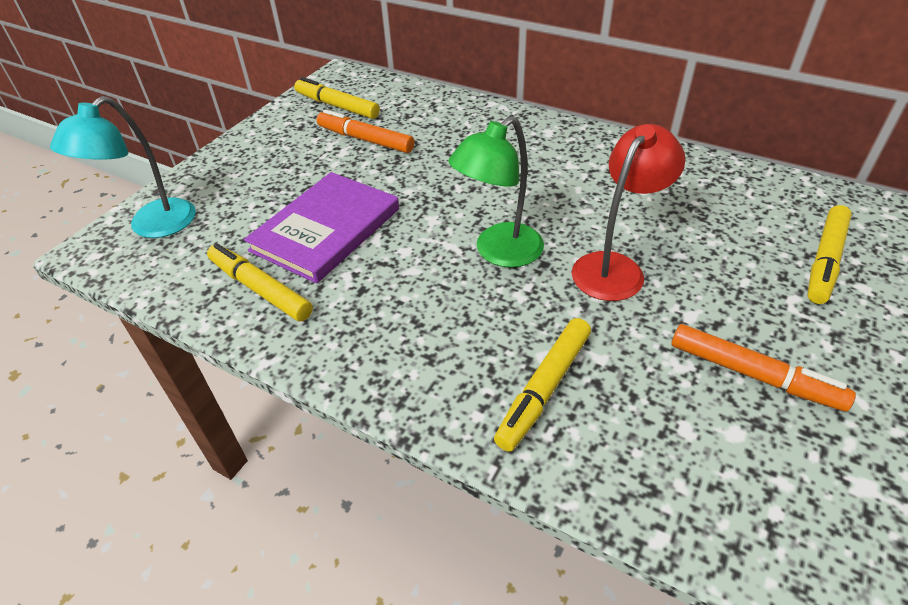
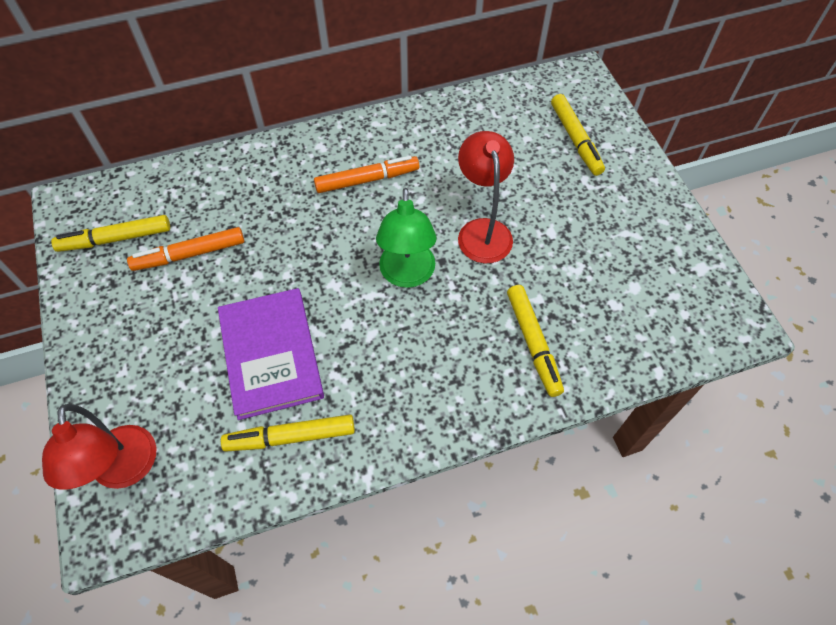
camera: 50 degrees left, 15 degrees up
(152, 226) = (125, 471): turquoise lamp -> red lamp
(753, 375) = (611, 245): orange marker -> orange marker (367, 180)

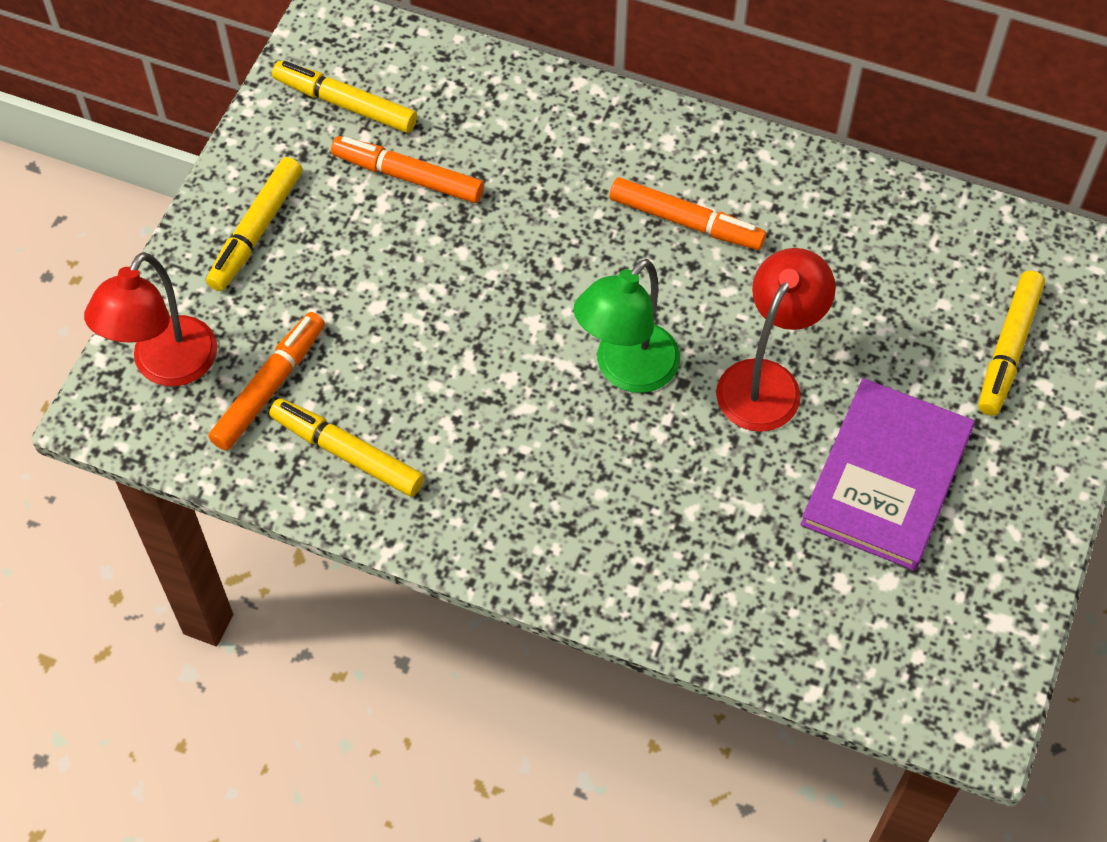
camera: 40 degrees right, 0 degrees up
(206, 433) = (270, 387): none -> orange marker
(271, 354) = (400, 352): purple book -> purple book (887, 477)
(533, 343) = (697, 552): yellow marker -> yellow marker (256, 231)

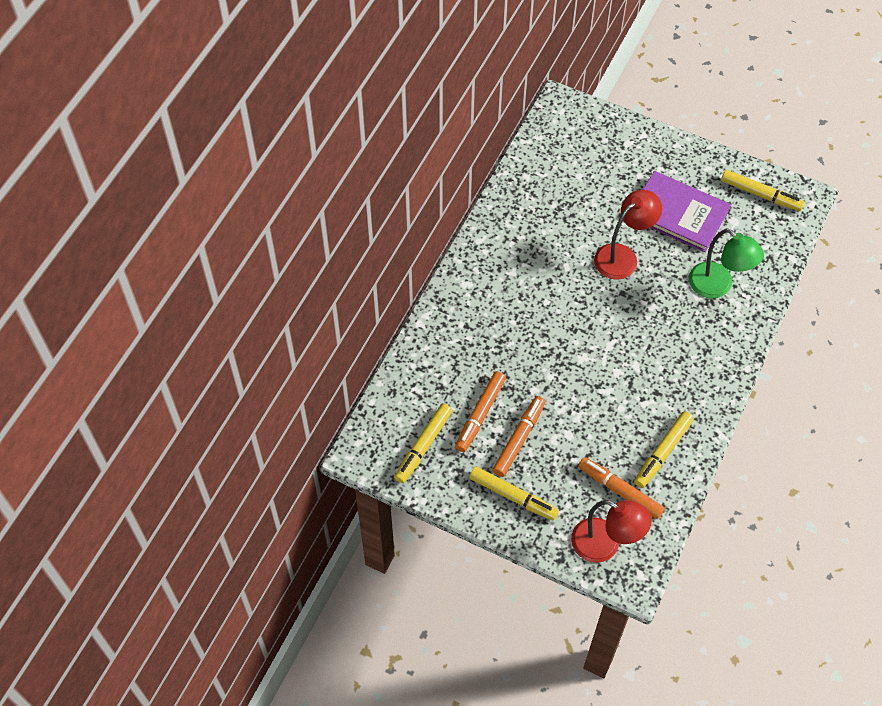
camera: 85 degrees left, 0 degrees up
(626, 370) = (614, 317): green lamp -> green lamp (718, 286)
(686, 222) = (521, 281): orange marker -> orange marker (519, 439)
(767, 381) = (622, 256): red lamp -> red lamp turned 105 degrees clockwise
(1008, 349) = (607, 154): yellow marker -> yellow marker (760, 194)

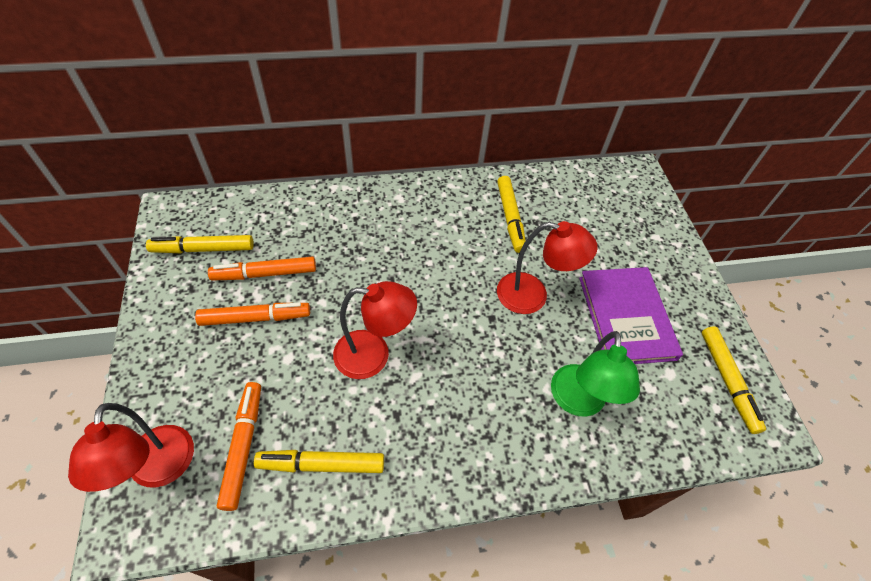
camera: 50 degrees right, 5 degrees down
(513, 496) = (182, 347): yellow marker -> yellow marker (510, 218)
(602, 381) = (373, 355): none -> red lamp

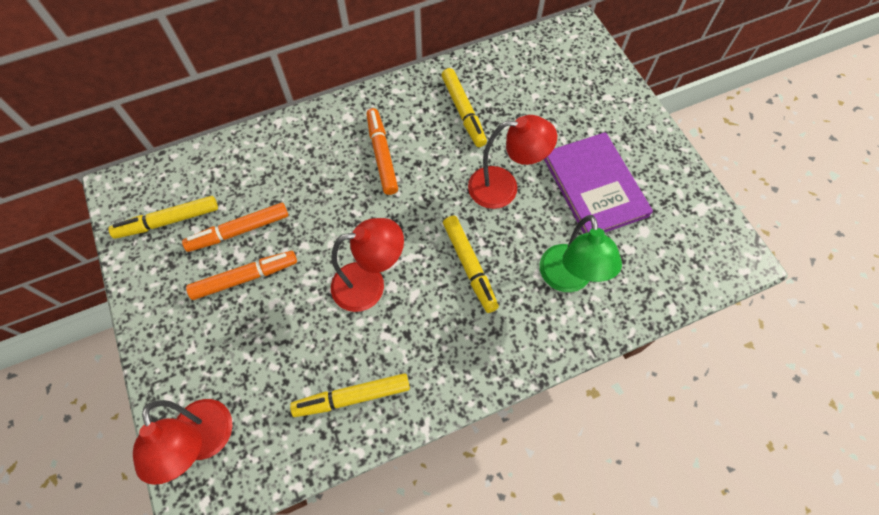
camera: 10 degrees left, 10 degrees up
(243, 446) = (276, 400): orange marker -> orange marker (382, 155)
(727, 381) = (696, 225): yellow marker -> yellow marker (469, 266)

